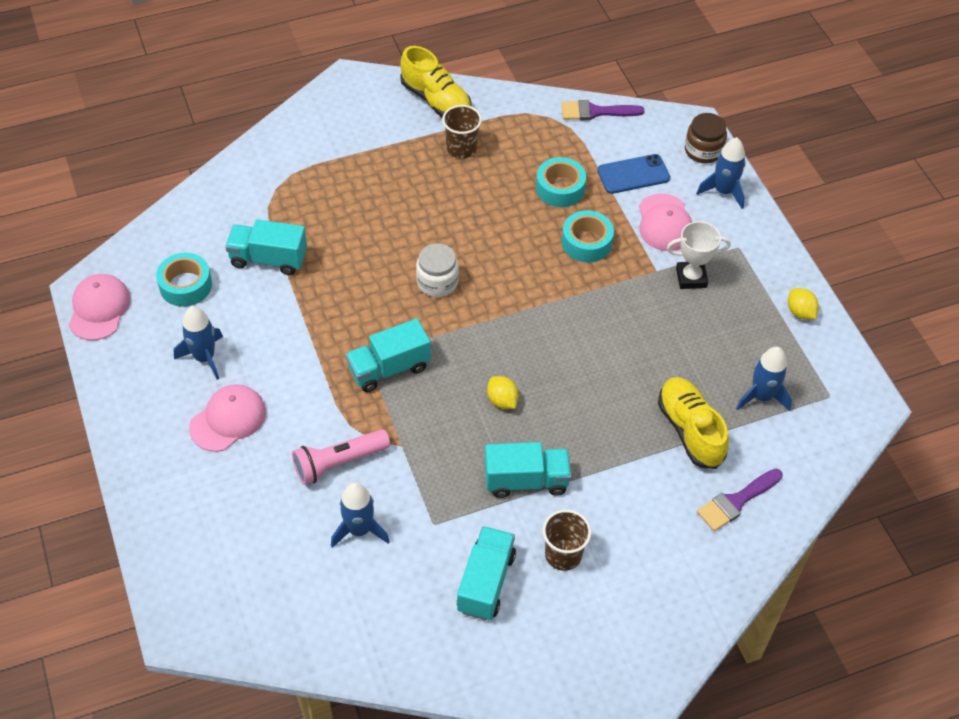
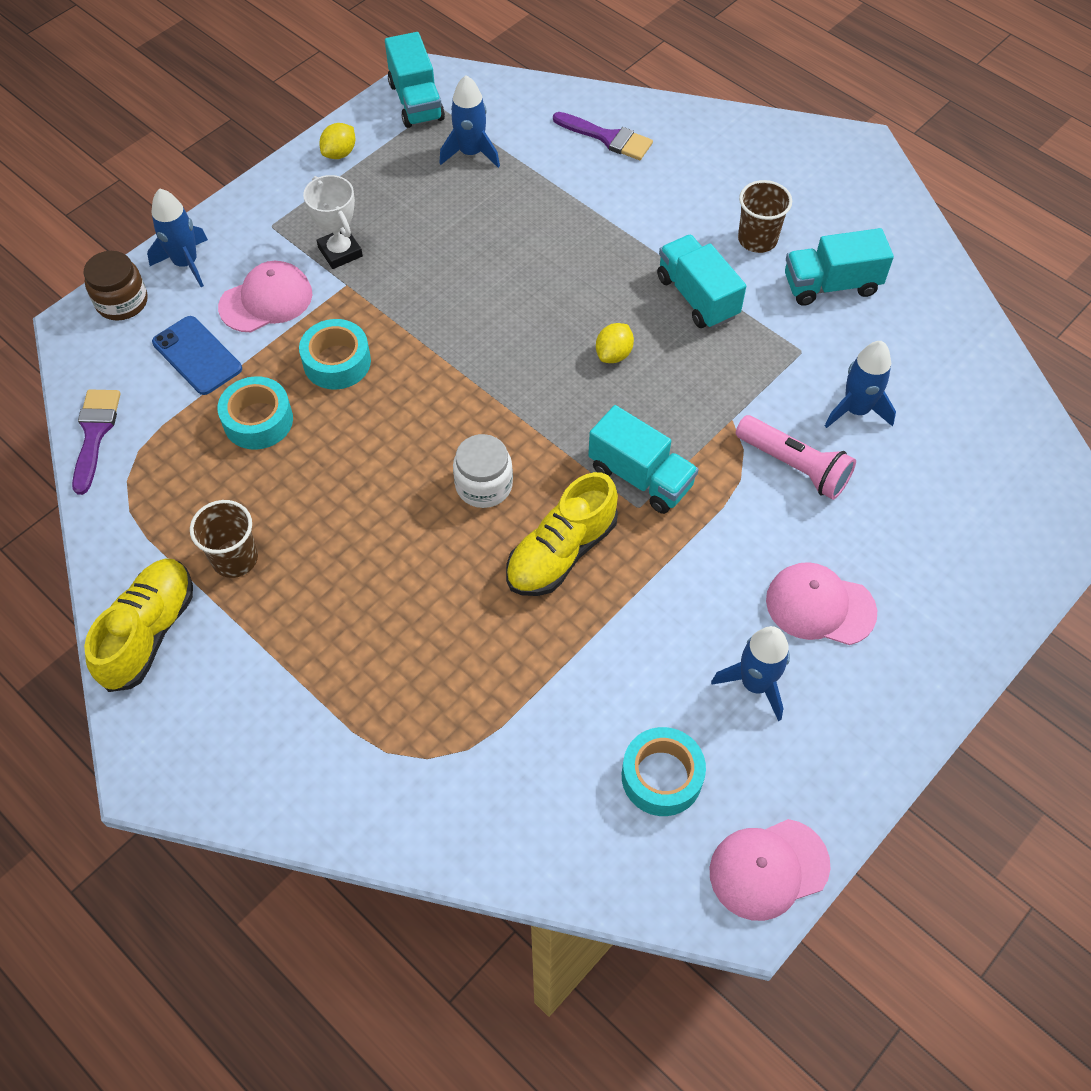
camera: 115 degrees left, 5 degrees up
(268, 259) = (556, 696): turquoise truck -> turquoise truck (416, 101)
(595, 112) = (95, 433): purple brush -> purple brush turned 150 degrees counterclockwise
(690, 430) = (548, 193): yellow shoe -> yellow shoe (561, 552)

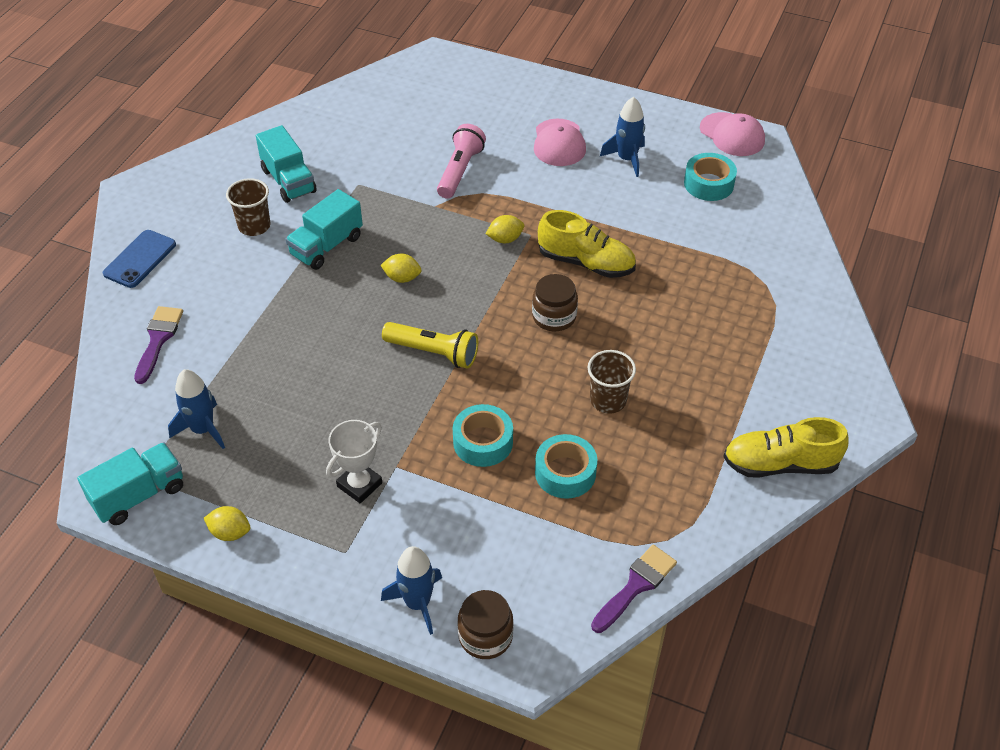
camera: 110 degrees left, 10 degrees down
(95, 433) = (636, 585): purple brush -> purple brush turned 150 degrees clockwise
(197, 356) = (520, 545): blue phone -> blue phone (140, 259)
(235, 558) = (693, 437): brown cup -> brown cup (608, 400)
(266, 300) = (437, 519): pink cap -> none
(482, 353) = (433, 353): none -> yellow flashlight
(484, 485) = (554, 316): white jar -> brown jar
(640, 477) = (505, 239): turquoise truck -> yellow lemon
(856, 410) = (399, 151): blue rocket -> none

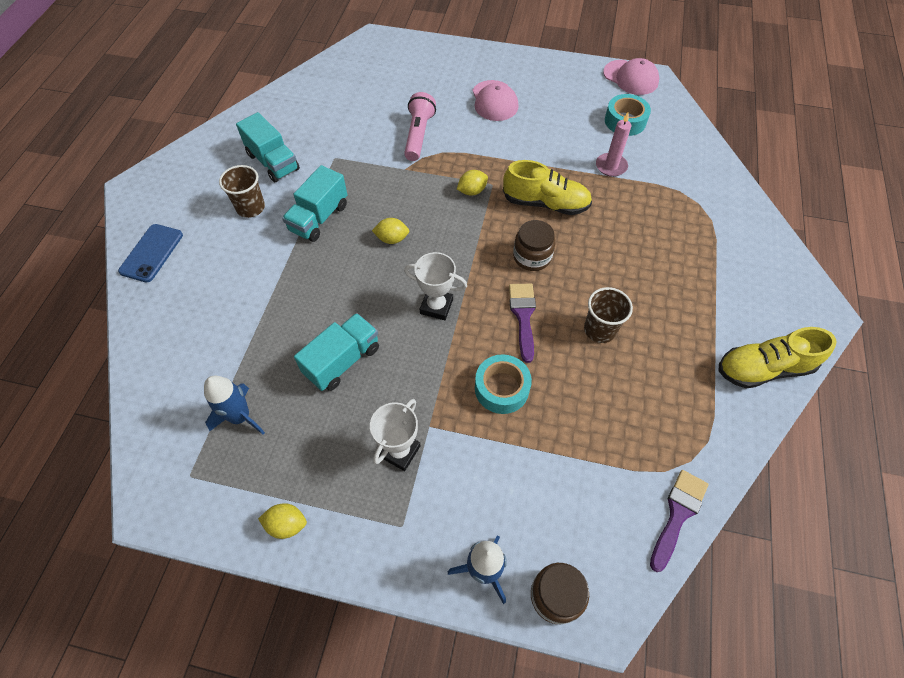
camera: 10 degrees left, 10 degrees up
(139, 495) = (190, 498): turquoise truck -> turquoise truck (342, 361)
(158, 339) = (182, 330): purple brush -> purple brush (523, 316)
(433, 353) = (436, 306): yellow flashlight -> white trophy
(565, 473) = (582, 407): turquoise tape -> none
(627, 159) = (553, 108): blue rocket -> none
(675, 232) = (611, 166): none -> pink candle

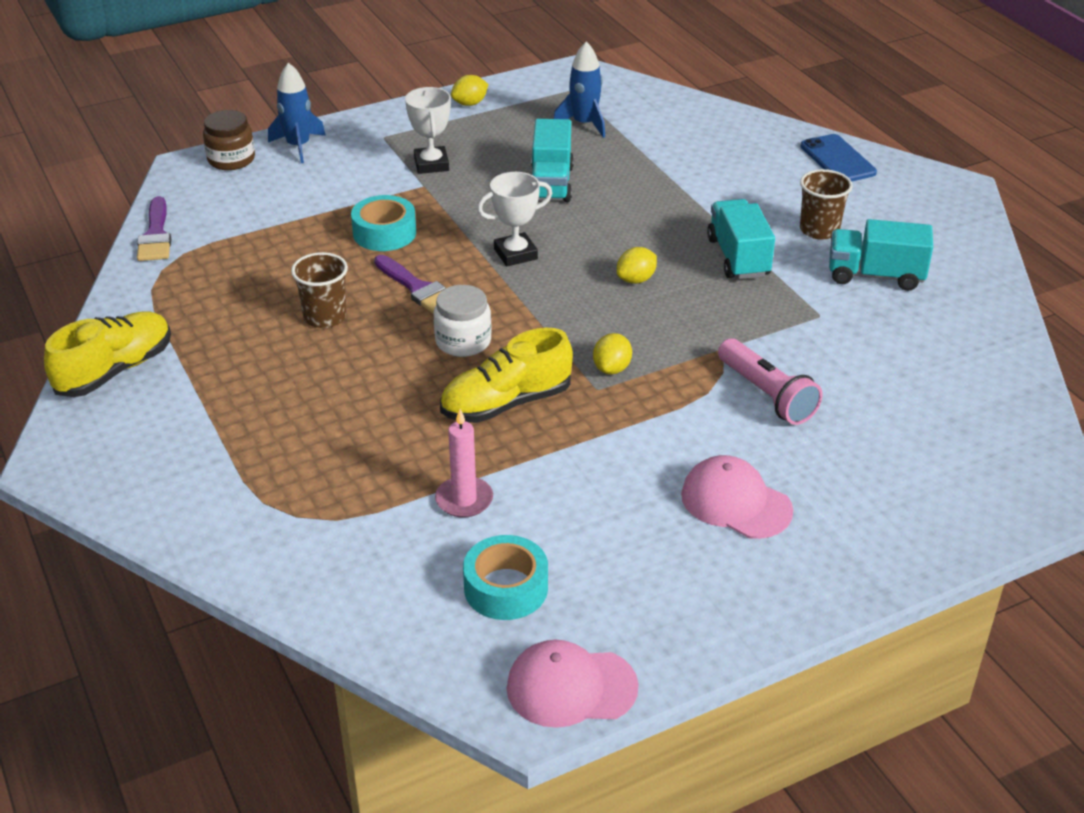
camera: 140 degrees right, 20 degrees down
(532, 257) = (463, 341): brown jar -> white jar

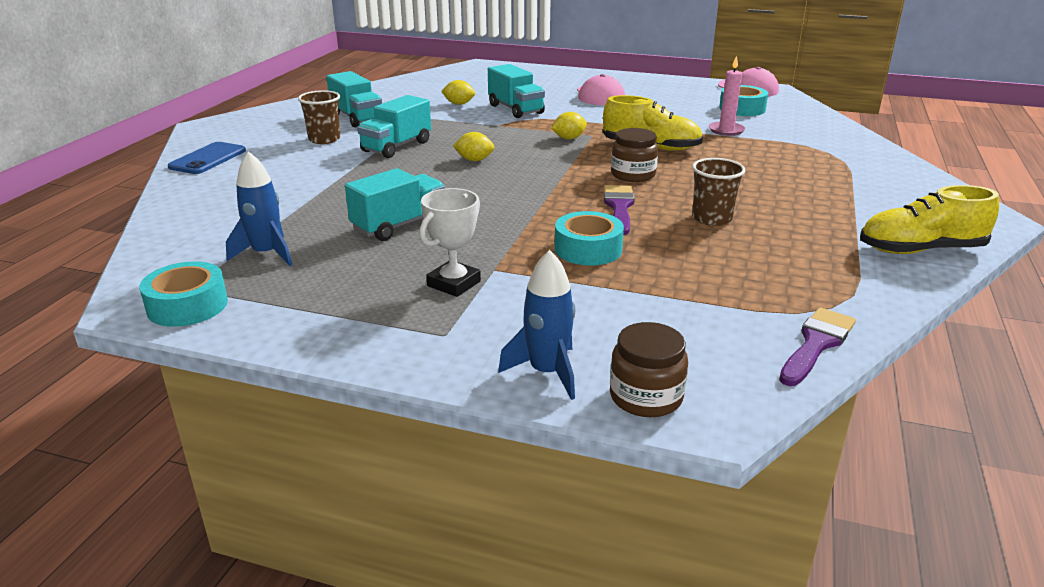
camera: 135 degrees left, 10 degrees down
(463, 341) = (633, 174): white jar -> brown jar
(470, 103) = (297, 326): yellow lemon -> yellow lemon (459, 104)
(515, 254) = (517, 198): white trophy -> none
(550, 83) = (187, 306): none -> turquoise tape
(766, 395) = (515, 109): pink flashlight -> turquoise truck

